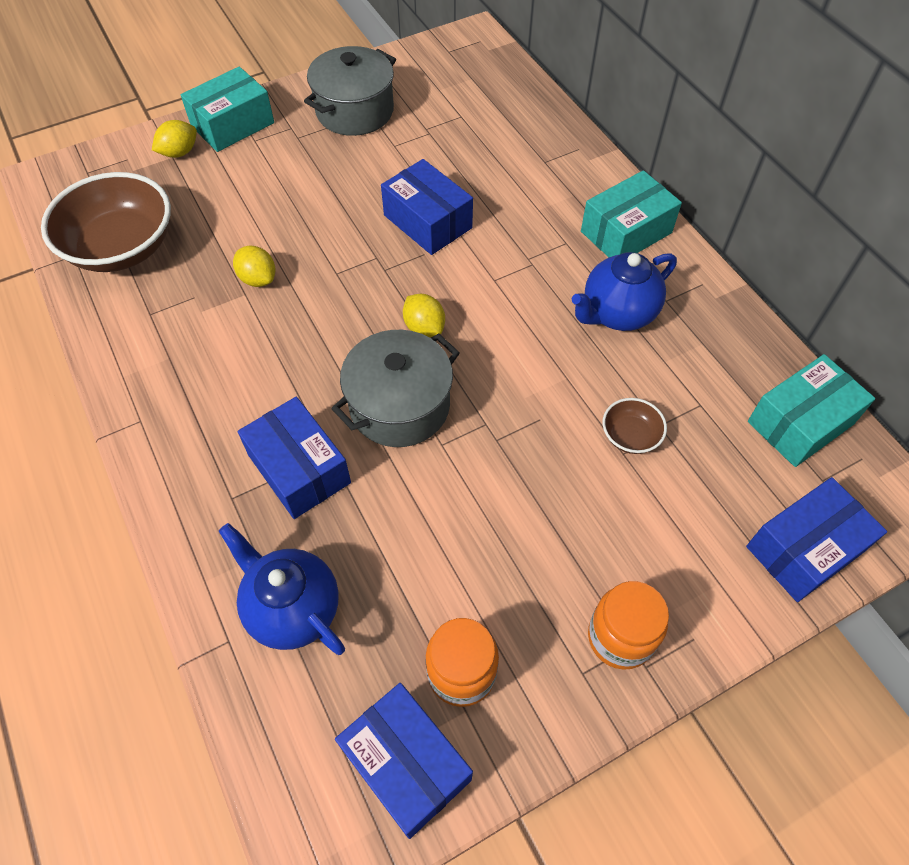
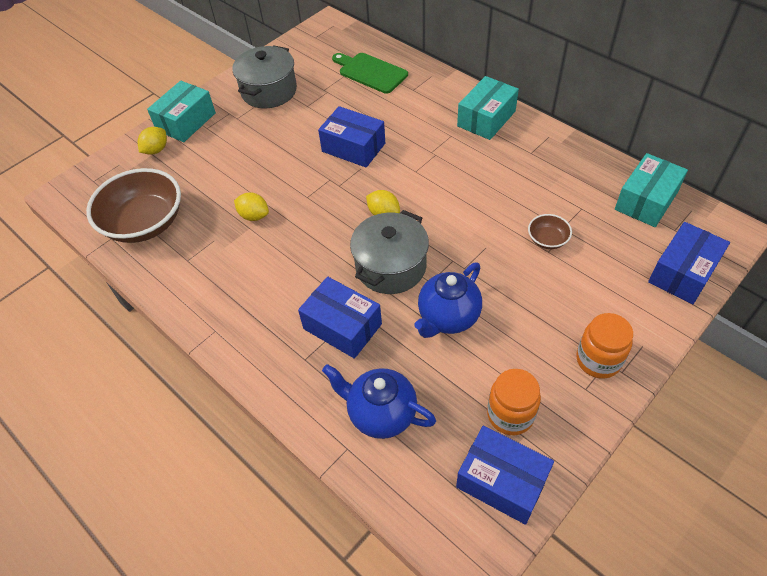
camera: 15 degrees left, 5 degrees down
(499, 121) = (370, 72): none -> green cutting board
(617, 314) = (504, 169): blue teapot -> blue teapot (448, 317)

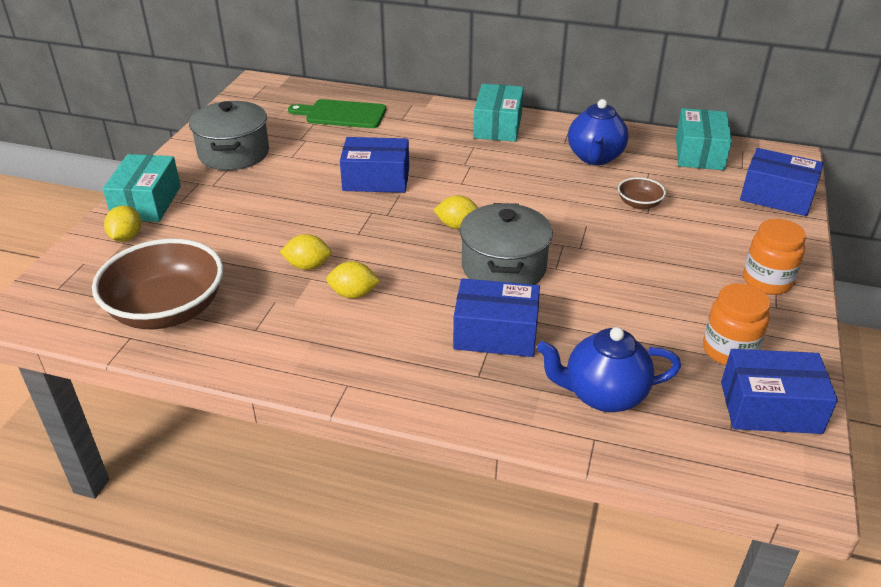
camera: 30 degrees left, 15 degrees down
(268, 253) = (353, 294): none -> yellow lemon
(448, 317) = (599, 292): blue teapot -> blue teapot (595, 157)
(682, 273) = (776, 196): blue box -> blue box turned 75 degrees counterclockwise

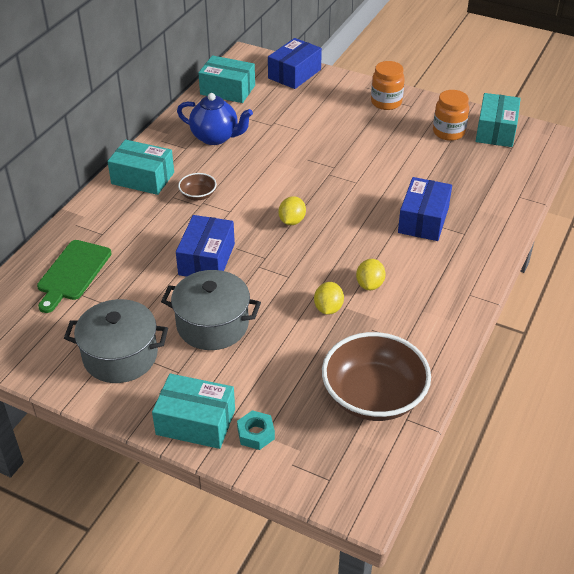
camera: 80 degrees left, 5 degrees up
(126, 237) = (256, 434): yellow lemon -> turquoise nut
(503, 267) = (350, 205): grey pot -> grey pot (212, 325)
(603, 395) = (484, 186): blue teapot -> none
(639, 204) = (287, 131): brown bowl -> brown bowl (198, 195)
(770, 407) = (495, 131): blue box -> turquoise box

